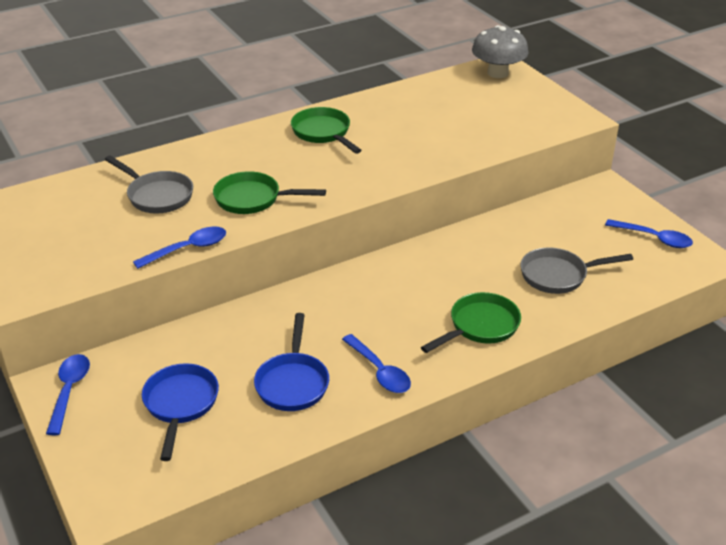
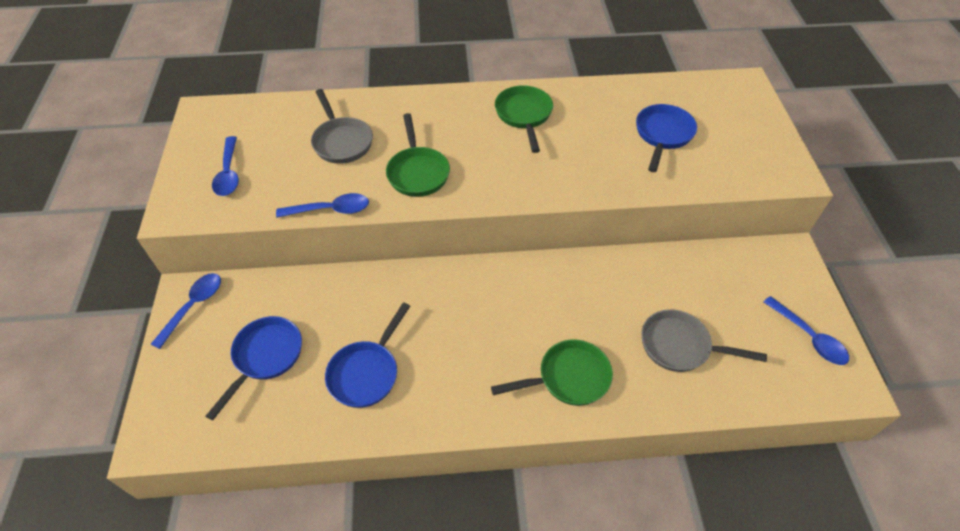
camera: 25 degrees right, 15 degrees up
(253, 199) = (417, 172): green pan -> green pan turned 135 degrees counterclockwise
(379, 371) = (447, 392): blue spoon -> blue spoon (229, 173)
(457, 117) = (663, 135): none -> blue pan
(498, 73) = (736, 92): grey mushroom -> none

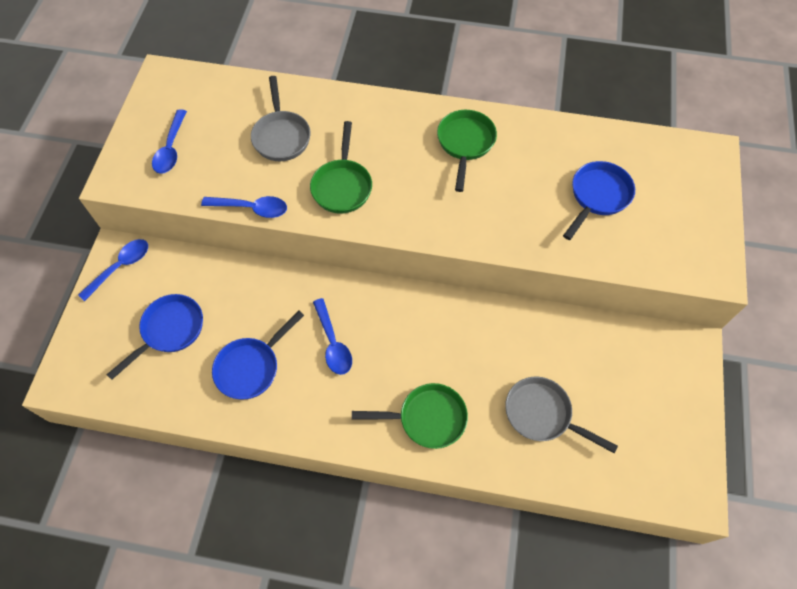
camera: 15 degrees right, 10 degrees up
(809, 337) = (672, 437): blue spoon -> blue spoon (333, 343)

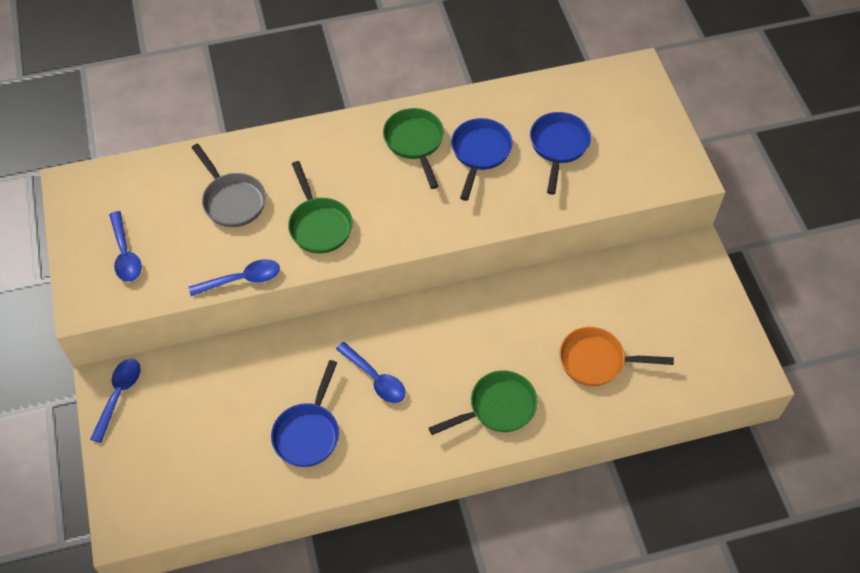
camera: 25 degrees left, 5 degrees down
(169, 331) = (207, 434): blue pan -> blue pan (480, 153)
(542, 414) = (597, 361): grey pan -> orange pan

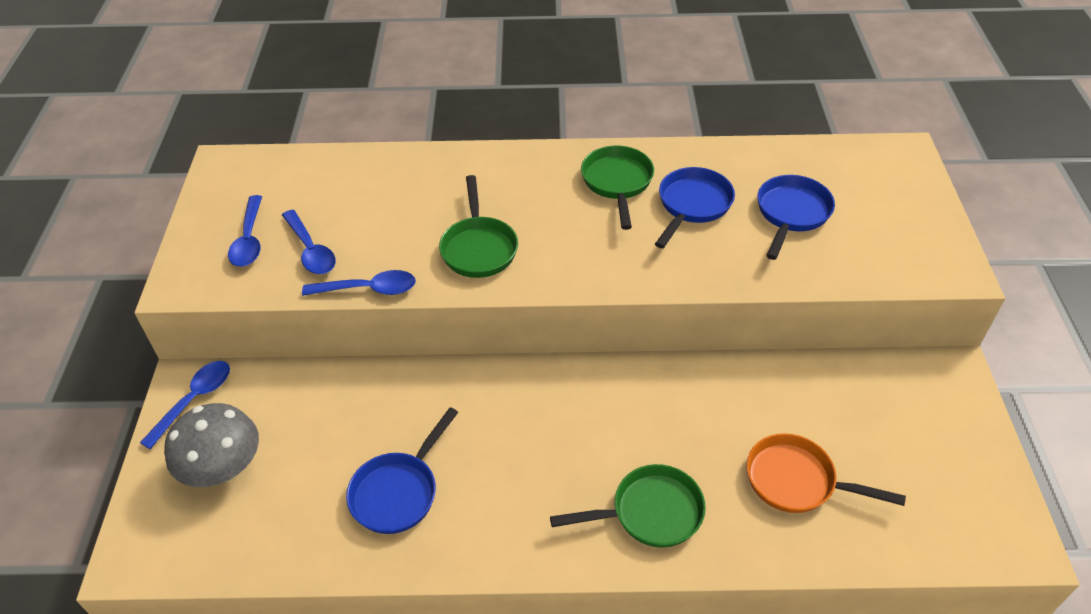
camera: 15 degrees right, 10 degrees down
(165, 444) = (223, 468): none -> grey mushroom
(232, 200) = (388, 206): grey pan -> none
(375, 378) = (502, 443): blue spoon -> blue spoon (311, 250)

